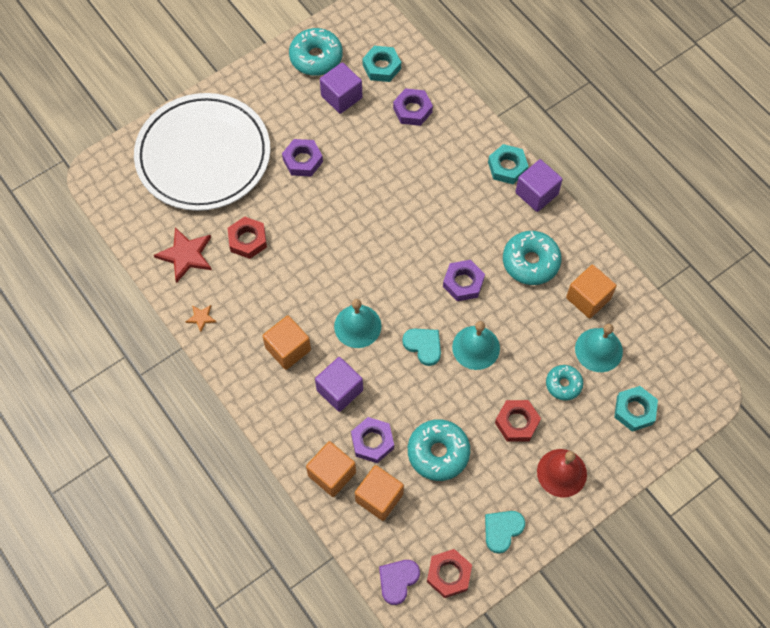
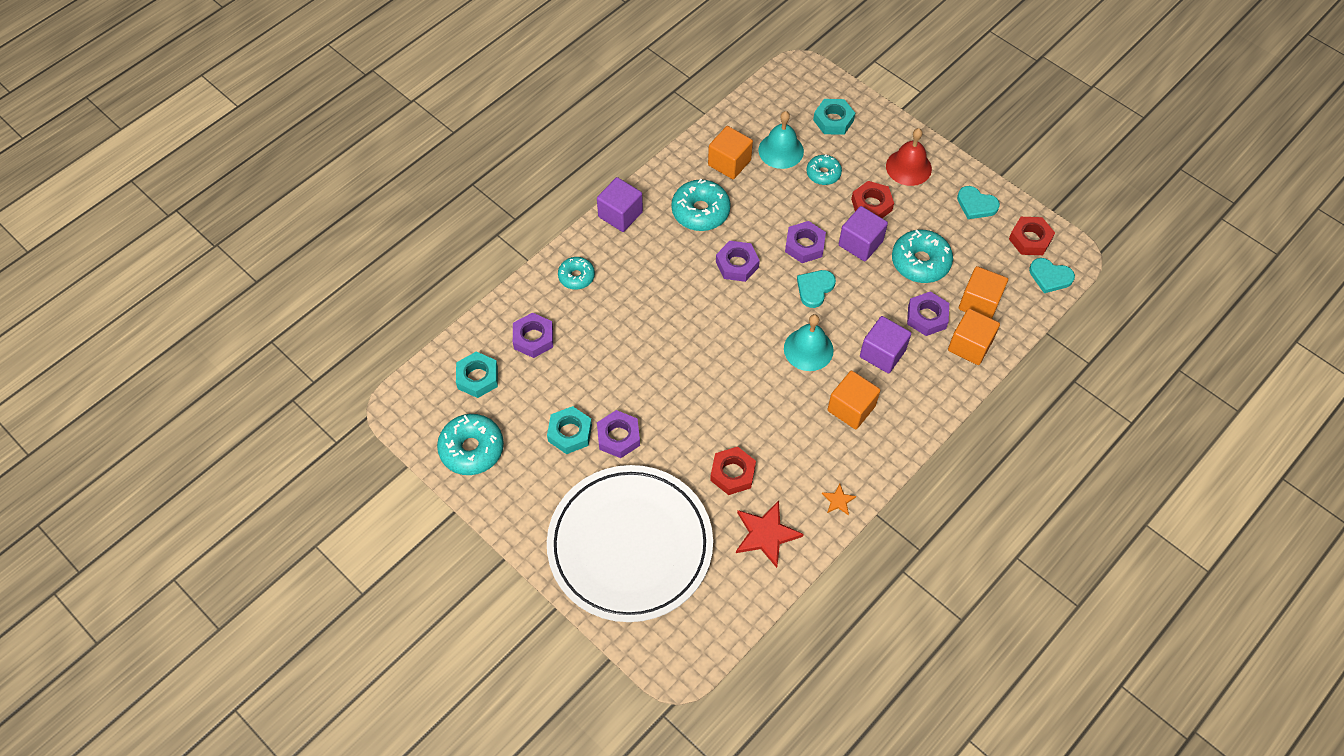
camera: 100 degrees left, 5 degrees down
(341, 97) = (525, 412): purple cube -> purple cube (860, 243)
(398, 580) = (1050, 277): purple heart -> turquoise heart
(471, 149) = (576, 276): none -> turquoise donut
(476, 347) = (804, 245): turquoise bell -> purple nut
(507, 167) = (593, 242): turquoise nut -> turquoise nut (570, 433)

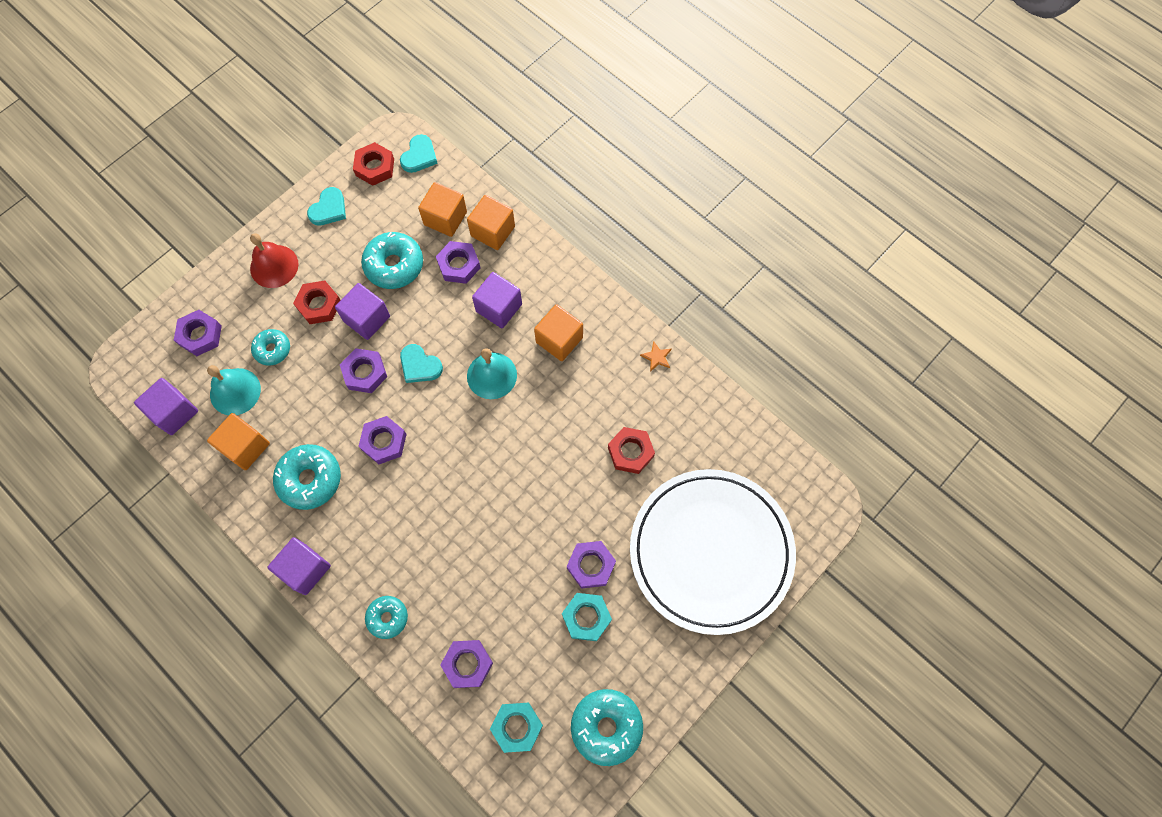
camera: 90 degrees left, 10 degrees up
(759, 110) = (174, 412): none -> purple cube
(766, 534) = (693, 423): red star -> none
(833, 120) = (200, 335): turquoise nut -> purple nut

